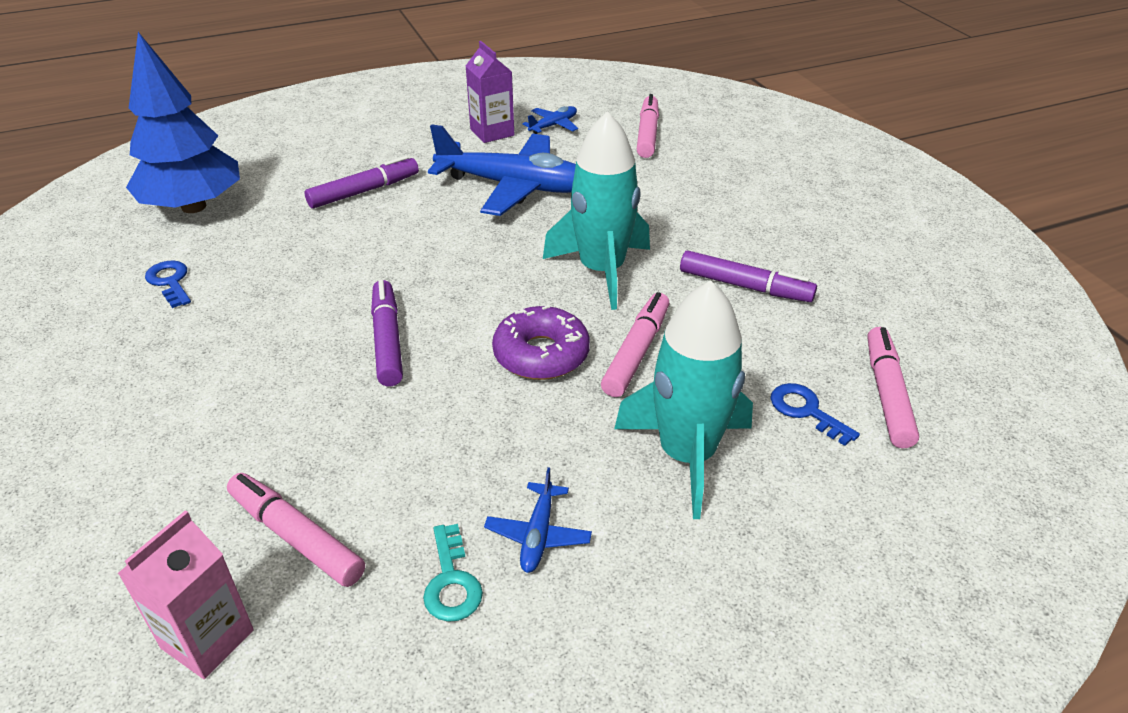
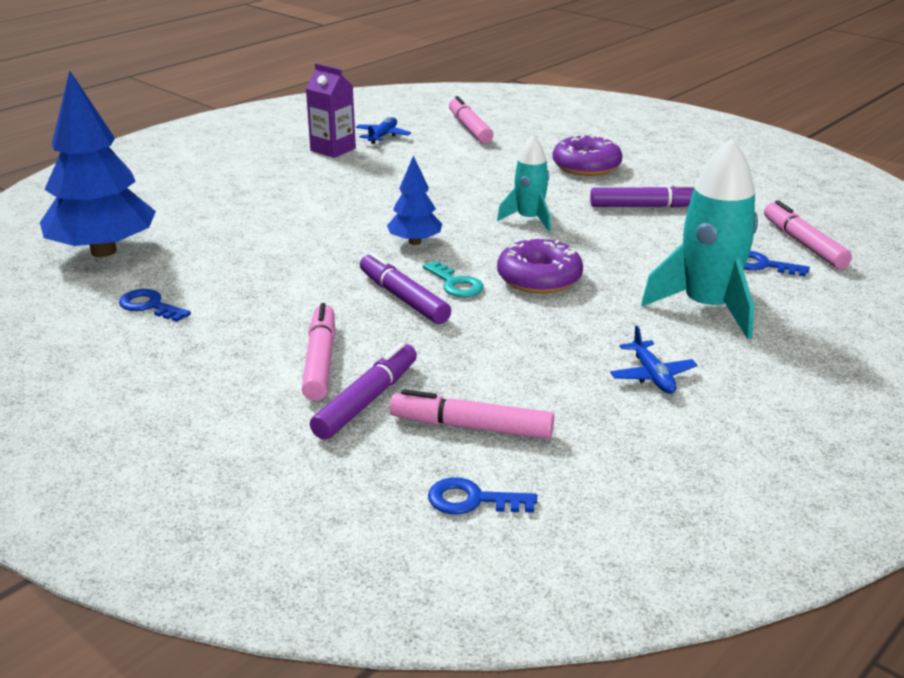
camera: 25 degrees left, 10 degrees down
(207, 639) = (472, 500): pink carton -> blue key
(364, 191) = (262, 209): purple marker -> purple marker (366, 400)
(451, 582) = (619, 416): turquoise key -> turquoise key (456, 284)
(463, 269) = (414, 242): none -> blue tree
(515, 186) = (396, 181): blue plane -> none
(602, 270) = (529, 219): turquoise rocket -> turquoise rocket, size x0.58
(636, 352) = (609, 260): pink marker -> pink marker (320, 361)
(726, 212) = (586, 166): none -> purple donut

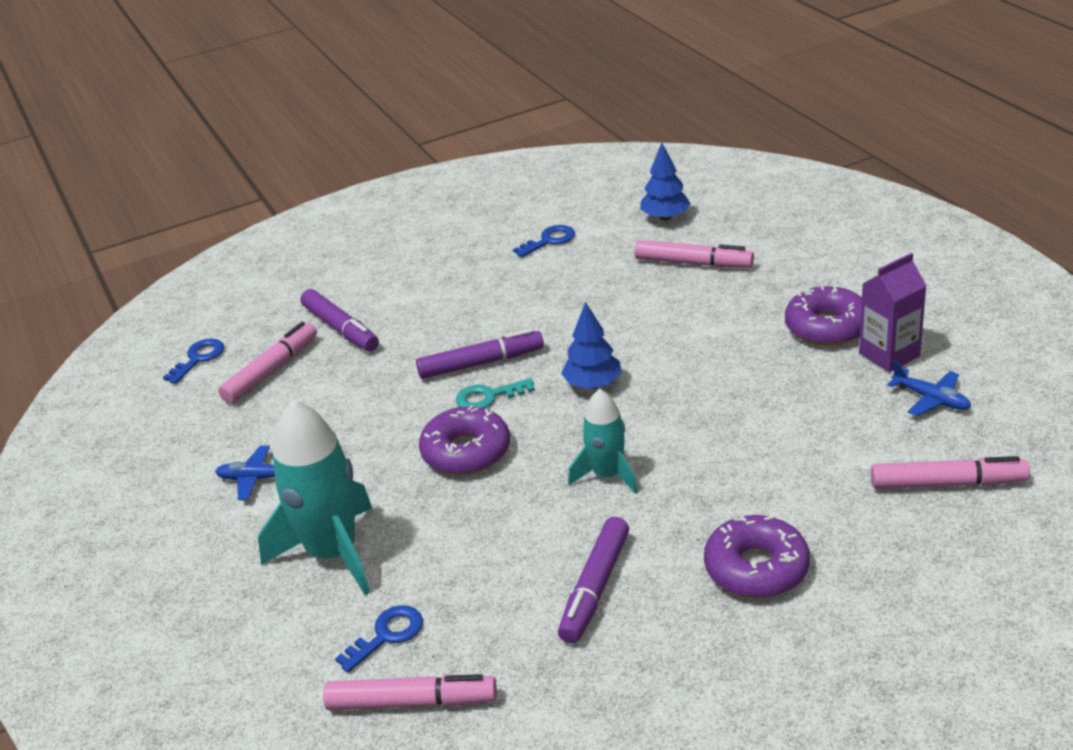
camera: 115 degrees right, 5 degrees up
(103, 251) = (665, 217): blue tree -> blue tree, size x0.51
(300, 169) = (827, 327): none -> purple donut
(320, 361) = (409, 313): pink marker -> pink marker (693, 263)

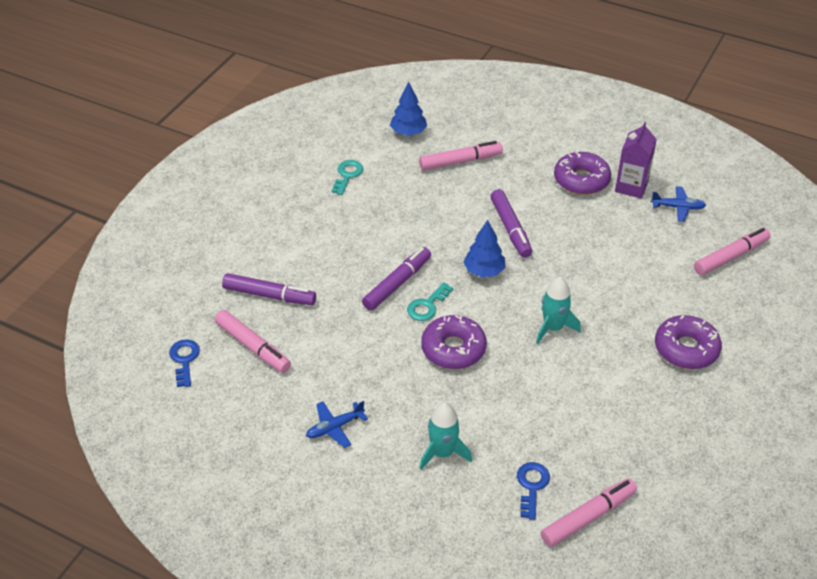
camera: 40 degrees left, 10 degrees up
(271, 370) = (253, 347): pink marker -> pink marker turned 135 degrees clockwise
(333, 553) = (442, 453): turquoise rocket -> turquoise rocket, size x0.58
(549, 240) = (347, 175): blue key -> turquoise key
(595, 588) = (616, 400): purple marker -> purple marker (510, 229)

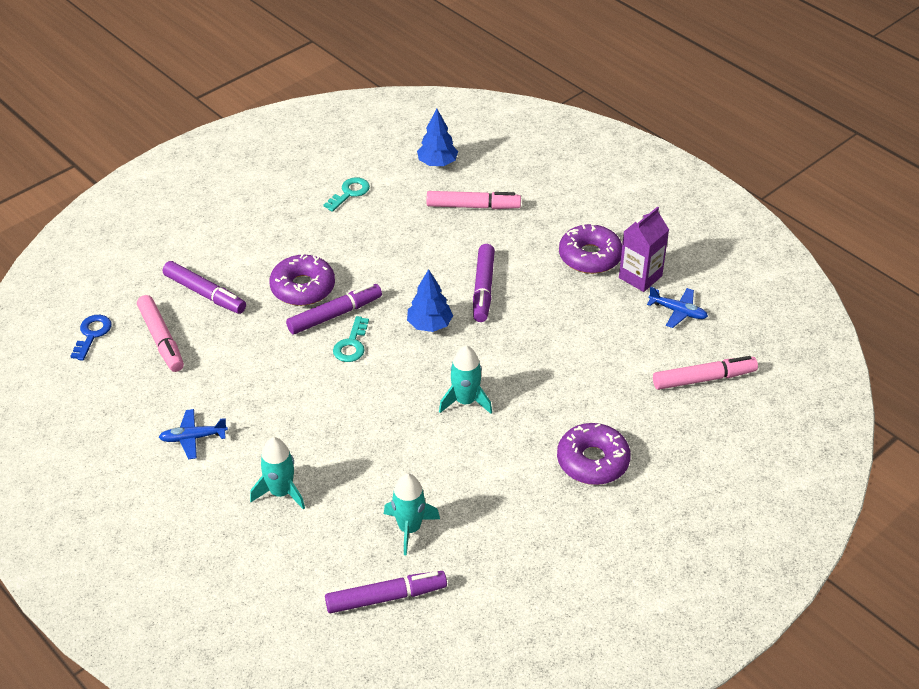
camera: 20 degrees right, 0 degrees up
(427, 306) = (351, 344): turquoise key -> turquoise key turned 45 degrees counterclockwise
(453, 349) = (352, 394): purple donut -> purple donut (303, 288)
(531, 486) = (348, 550): blue key -> none
(572, 451) = (409, 528): none -> turquoise rocket
(588, 517) = (386, 597): pink marker -> purple marker

